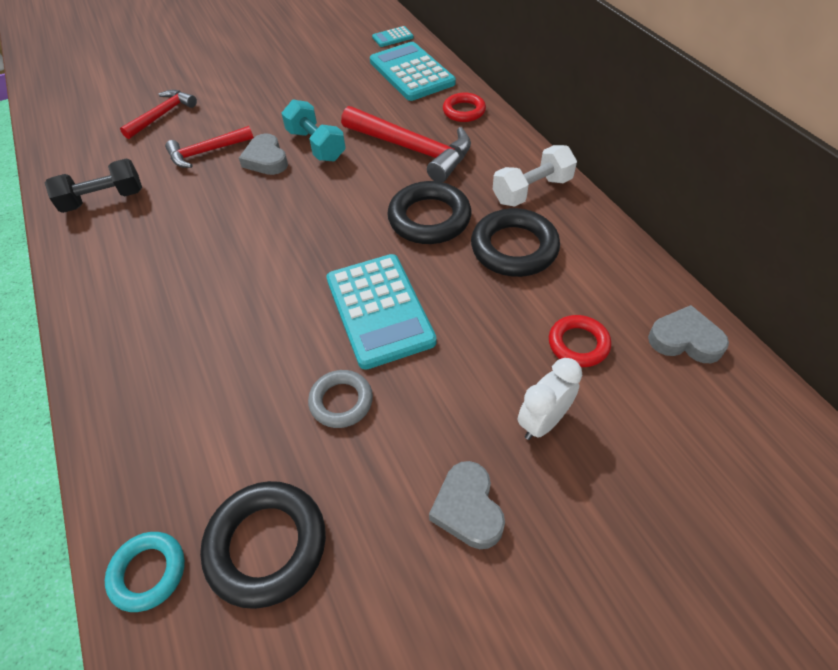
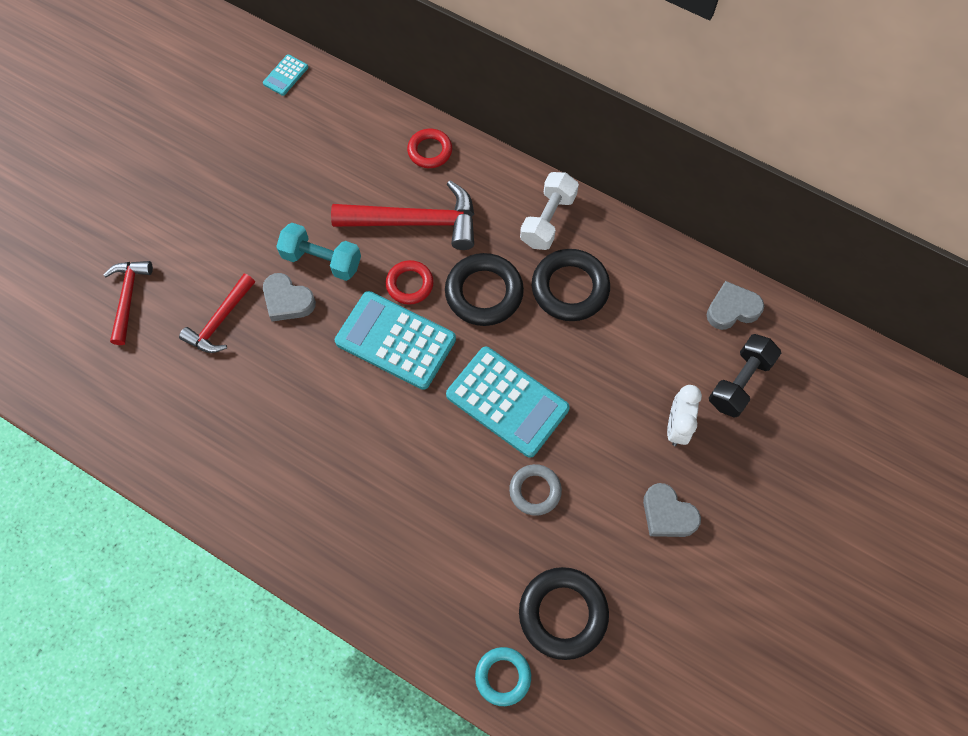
camera: 35 degrees left, 15 degrees up
(104, 200) = (170, 425): black dumbbell -> black dumbbell (739, 382)
(411, 72) = (343, 120): turquoise calculator -> turquoise calculator (395, 340)
(578, 344) = (665, 352): red ring -> red ring (409, 284)

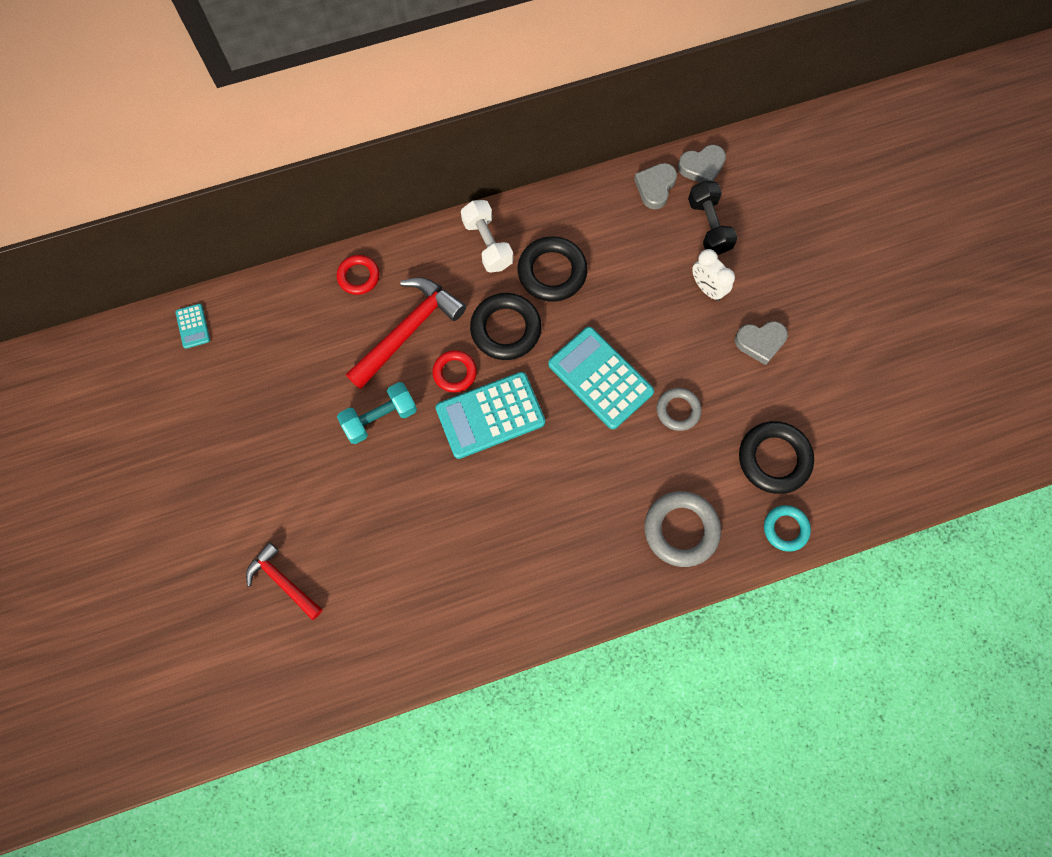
camera: 50 degrees left, 5 degrees up
(220, 321) = (365, 526): red hammer -> none
(288, 300) = (391, 466): grey heart -> grey heart (701, 167)
(423, 579) = (681, 530): none -> grey ring
(507, 402) = (600, 378): turquoise calculator -> turquoise calculator turned 120 degrees counterclockwise

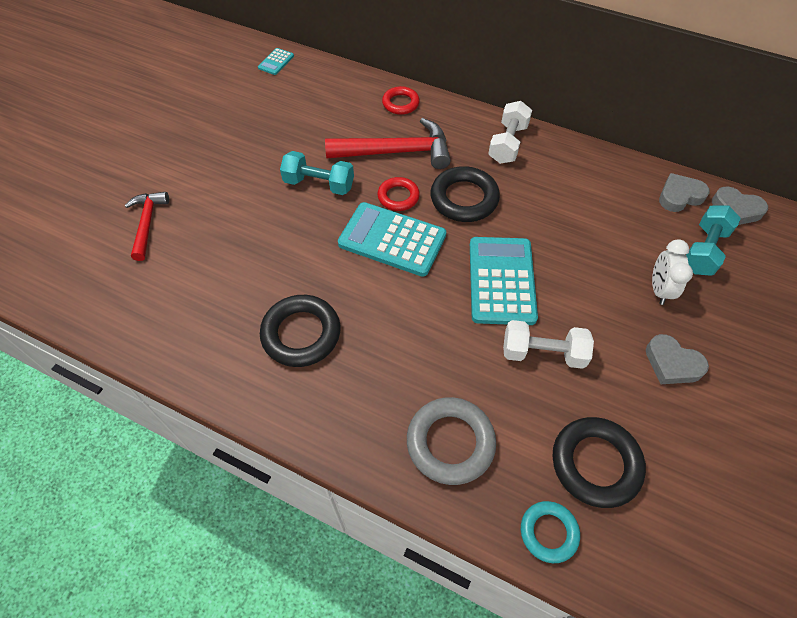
camera: 45 degrees right, 15 degrees down
(552, 272) = (537, 190): black ring -> black ring (301, 334)
(678, 410) = (543, 353): grey ring -> white dumbbell
(709, 226) = (704, 250): black dumbbell -> turquoise dumbbell

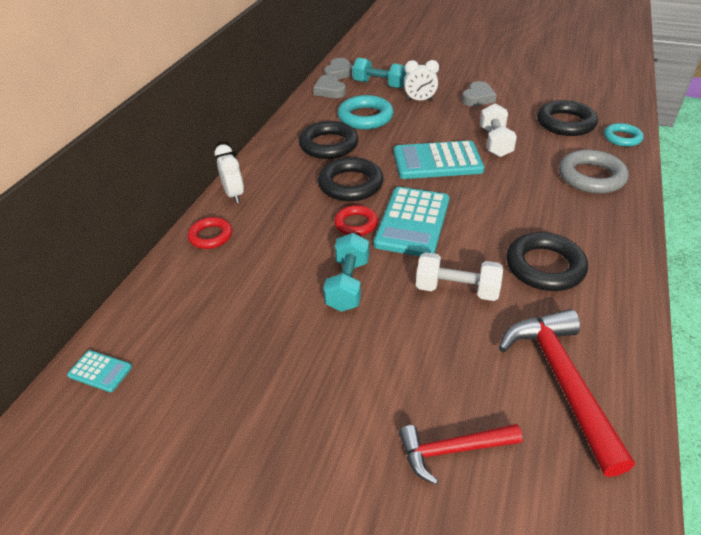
camera: 95 degrees left, 15 degrees down
(396, 152) = (291, 231): red hammer -> red hammer (561, 381)
(458, 115) = (234, 195): none -> white clock
(508, 143) = (275, 164): white dumbbell -> white dumbbell (456, 289)
(543, 186) = (328, 145): none -> black ring
(608, 225) = (365, 117): none -> turquoise ring

